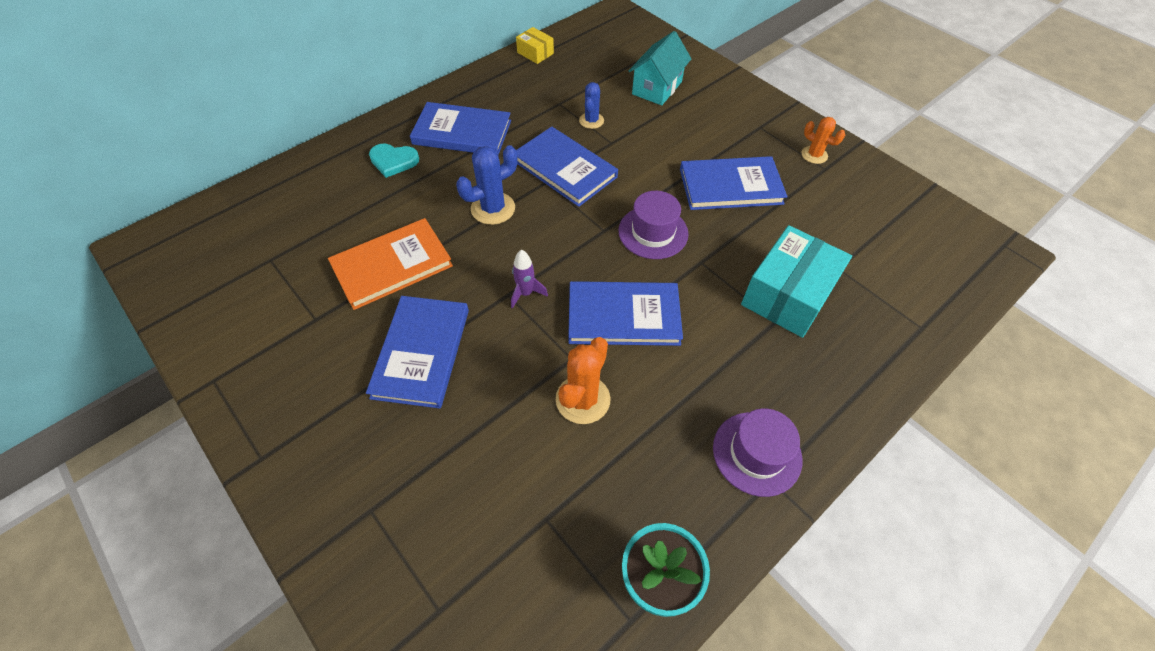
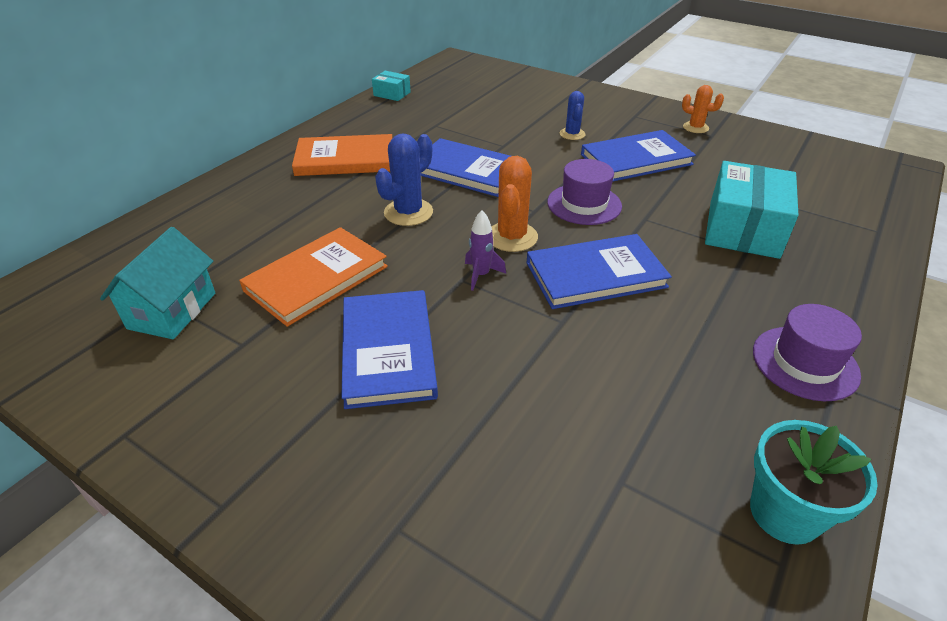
camera: 15 degrees left, 15 degrees down
(393, 161) = (279, 192): turquoise heart -> none
(462, 132) = (345, 159): blue book -> orange book
(535, 53) = (392, 94): yellow box -> turquoise box
(583, 399) = (595, 355): orange cactus -> orange cactus (512, 237)
(591, 121) = (474, 133): blue cactus -> blue cactus (572, 134)
(657, 88) = (524, 103): turquoise house -> turquoise house (172, 311)

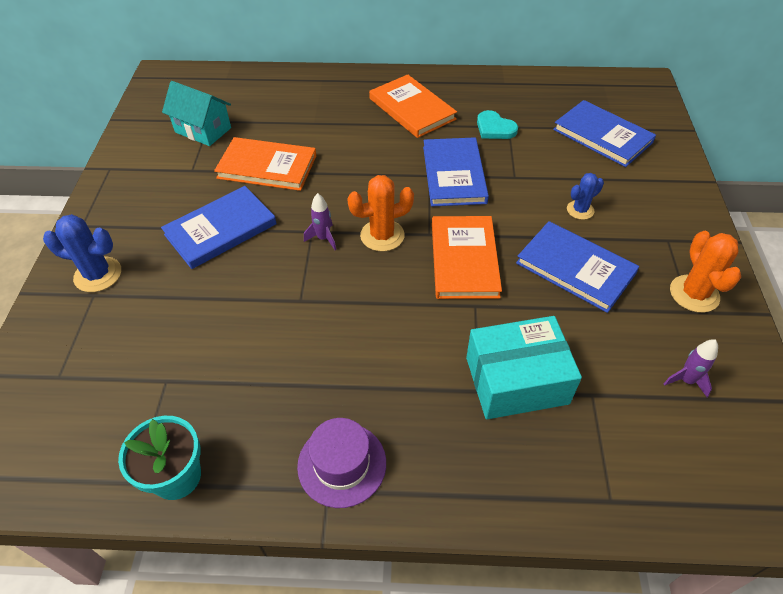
camera: 60 degrees right, 10 degrees up
(172, 311) = (203, 130): turquoise house -> turquoise house turned 45 degrees clockwise
(392, 94) = (535, 81): turquoise box -> none
(408, 212) = (370, 171): blue cactus -> blue cactus (98, 275)
(429, 131) = (494, 128): none -> turquoise heart
(584, 204) = (464, 259): purple hat -> orange book
(595, 275) = (368, 300): blue book -> blue book (602, 136)
(695, 127) = (694, 294): orange cactus -> orange cactus, size x1.57
(776, 161) = (686, 380): none -> purple rocket

